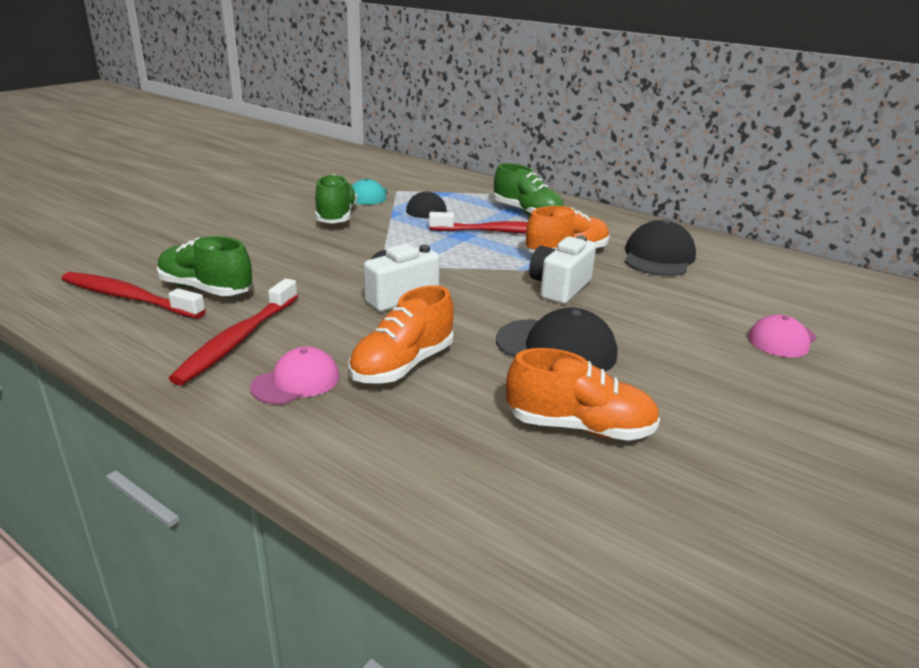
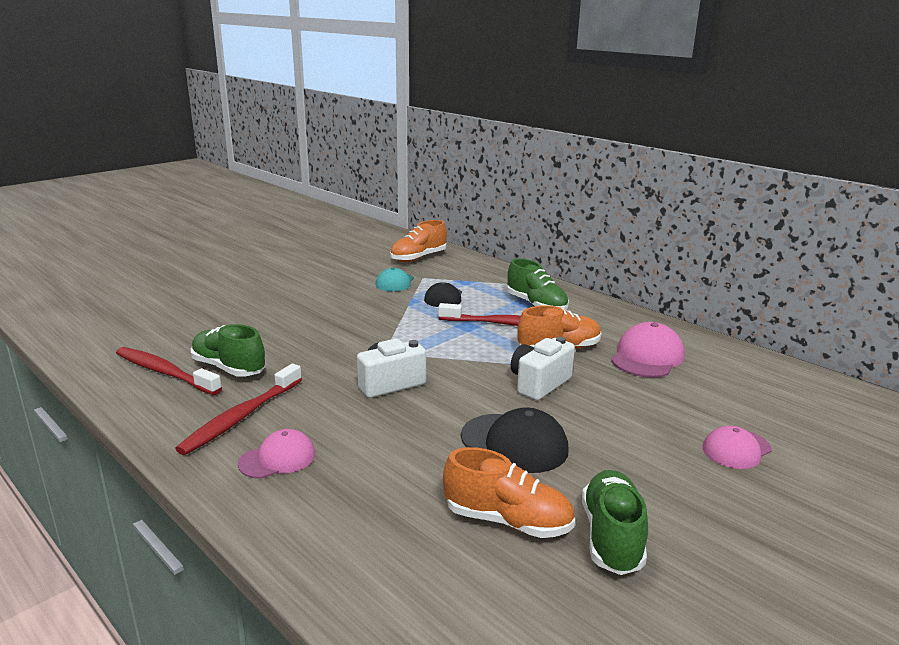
camera: 10 degrees right, 5 degrees down
(336, 217) = (360, 302): green shoe -> green shoe (611, 537)
(402, 365) = (372, 450): orange shoe -> orange shoe (418, 258)
(658, 257) = (647, 357): black cap -> pink cap

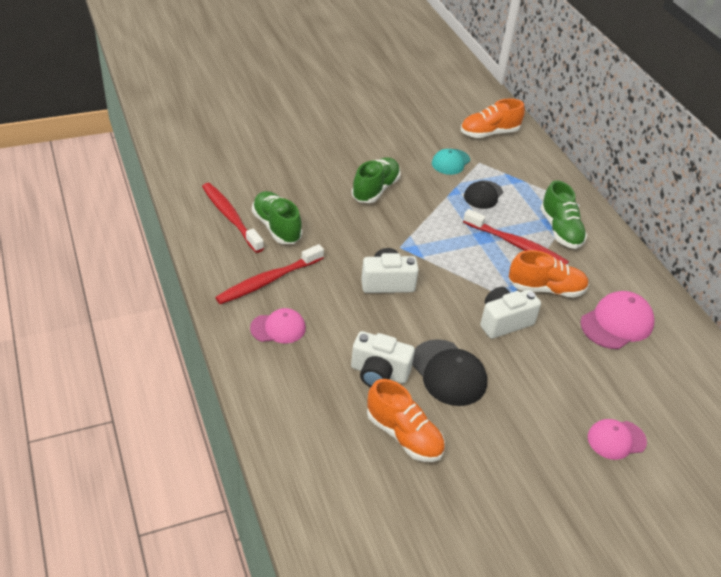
camera: 20 degrees right, 20 degrees up
(433, 467) = (379, 373): none -> white camera
(611, 537) = (466, 474): green shoe -> green shoe (375, 189)

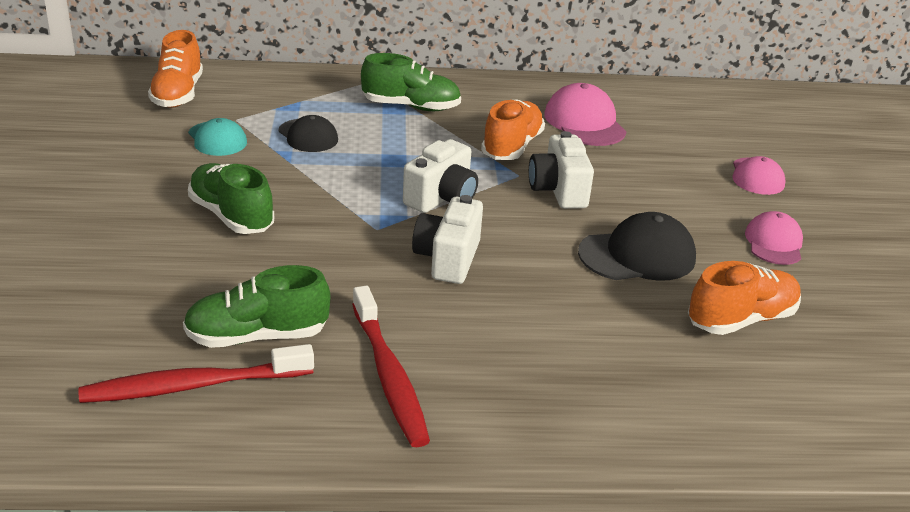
camera: 70 degrees left, 10 degrees down
(278, 328) = (506, 389): pink cap -> pink cap (774, 243)
(379, 373) = (626, 312): white camera -> white camera (442, 198)
(516, 245) = (422, 142): red toothbrush -> none

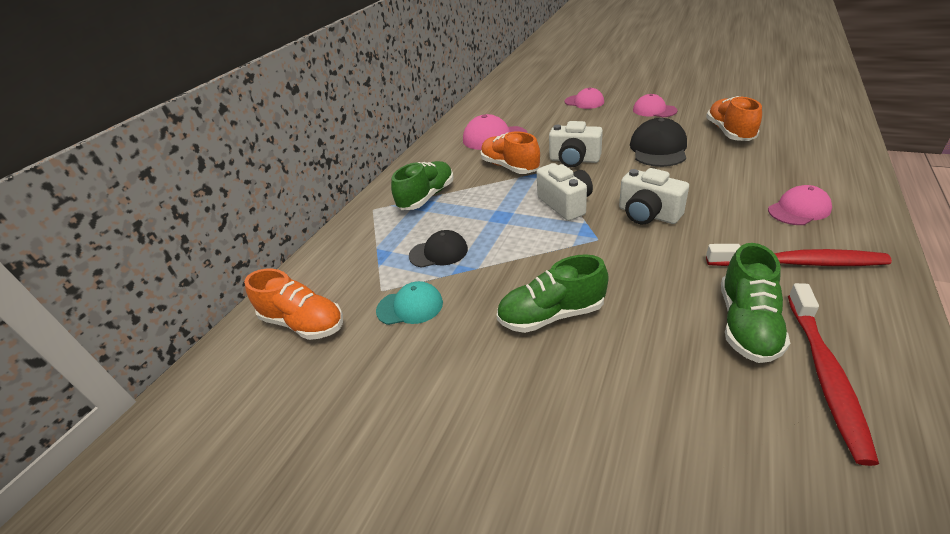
camera: 55 degrees left, 5 degrees up
(523, 382) = (799, 209): none -> pink cap

